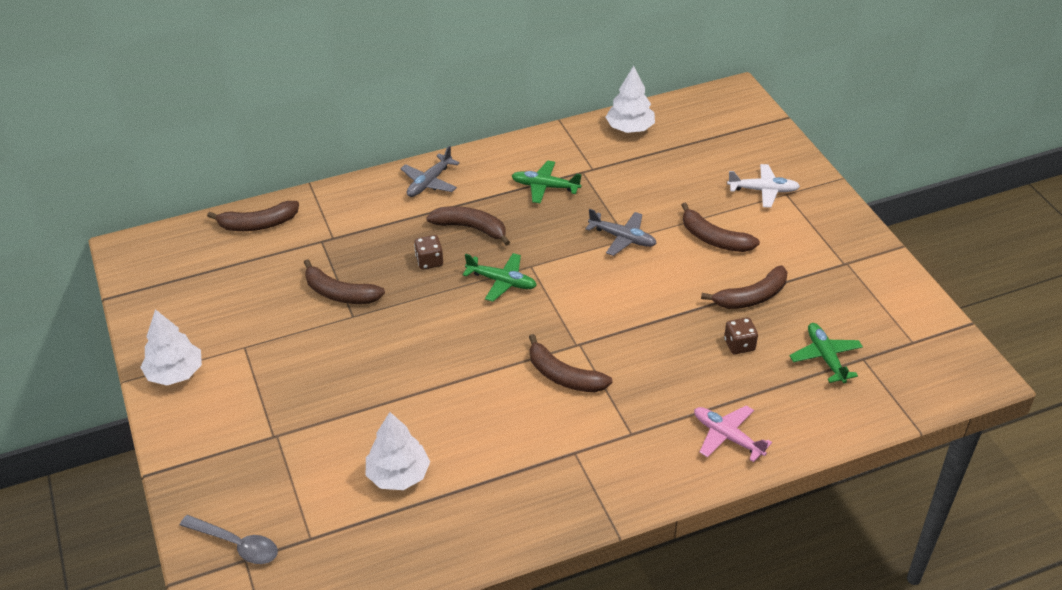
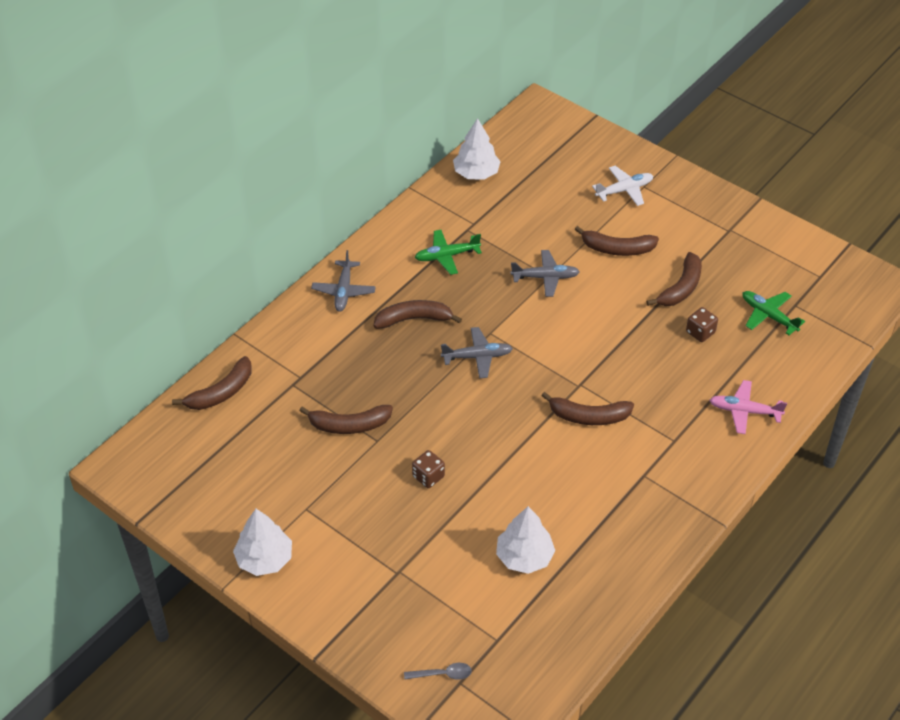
camera: 30 degrees left, 5 degrees up
(236, 544) = (442, 674): grey spoon -> grey spoon, size x0.65
(429, 261) = (402, 364): brown dice -> brown dice (428, 476)
(502, 282) = (477, 357): green plane -> grey plane

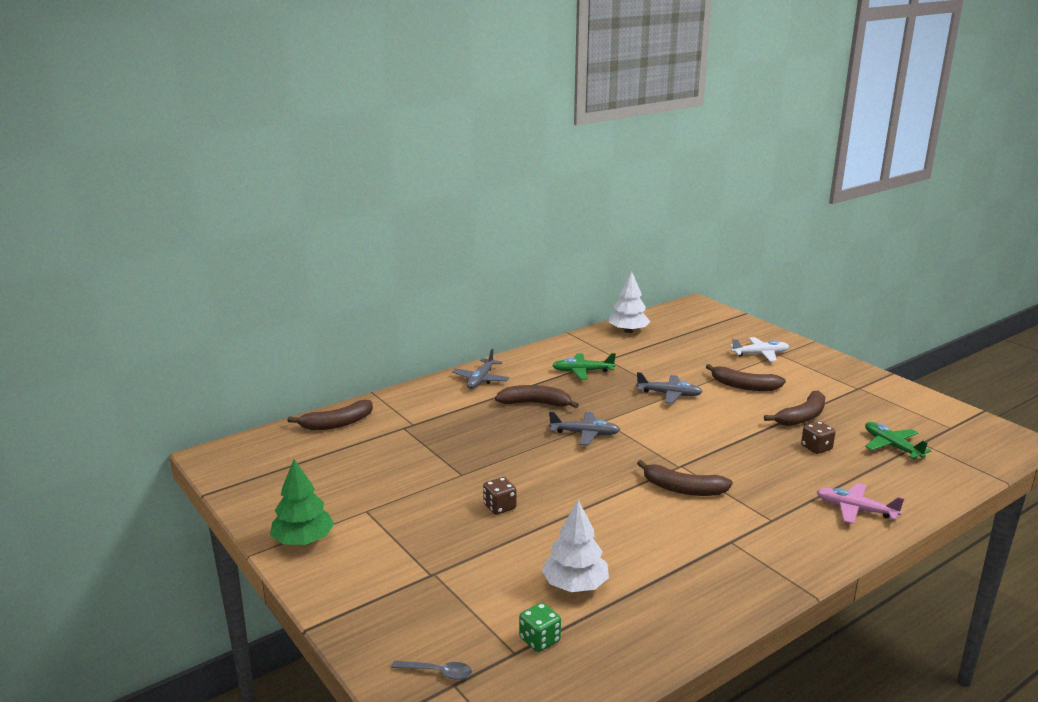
camera: 15 degrees right, 25 degrees down
(264, 559) = (303, 540): white tree -> green tree
(349, 425) = (440, 460): brown banana -> none
(513, 622) = (539, 640): none -> green dice

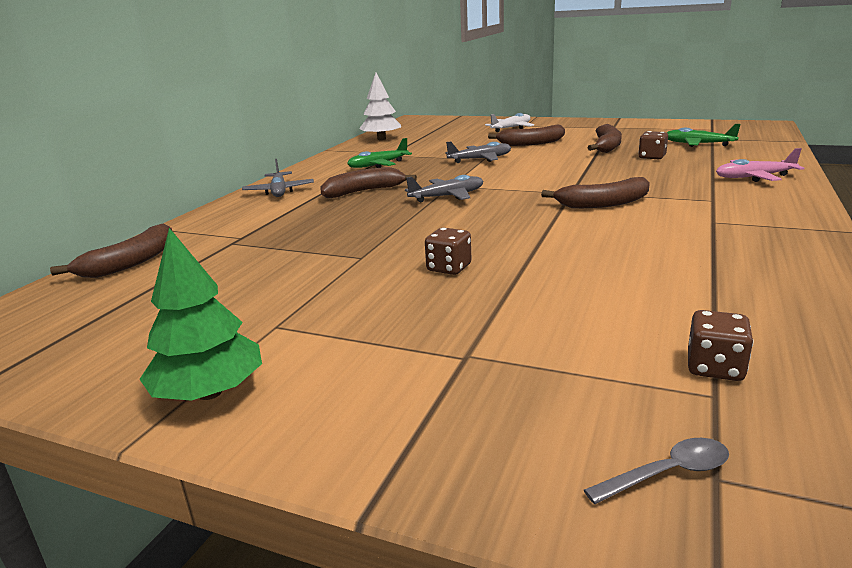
camera: 30 degrees left, 0 degrees up
(539, 640) = (715, 368): green dice -> brown dice
(575, 585) = (649, 301): white tree -> none

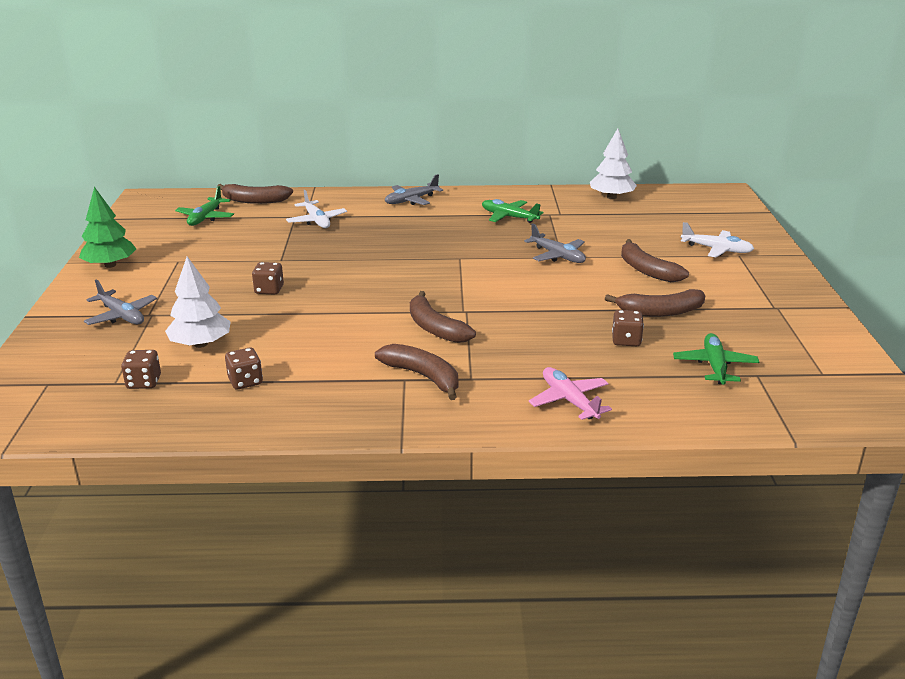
camera: 65 degrees right, 5 degrees up
(134, 298) = (205, 218): none -> green plane
(265, 233) = (317, 221): none -> white plane
(363, 191) = (425, 229): brown banana -> brown banana (423, 376)
(447, 197) = (426, 262): grey plane -> grey plane (122, 316)
(594, 318) = (201, 344): none -> white tree
(667, 473) = (51, 372): grey spoon -> none
(715, 294) = (245, 381): none -> brown dice

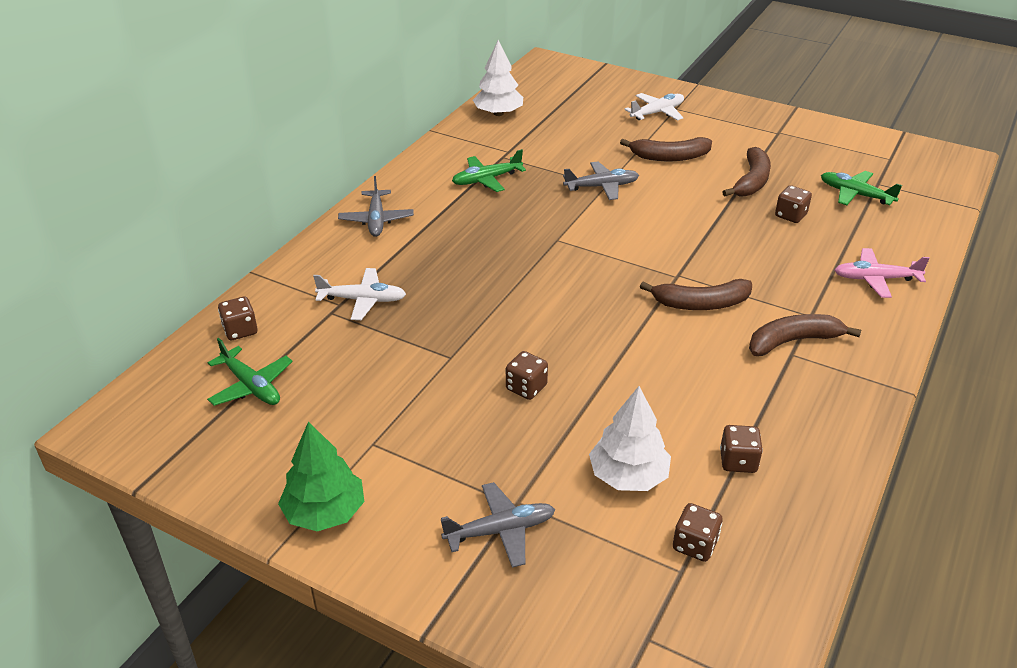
camera: 60 degrees left, 10 degrees up
(254, 200) = (240, 330): brown banana -> brown dice

